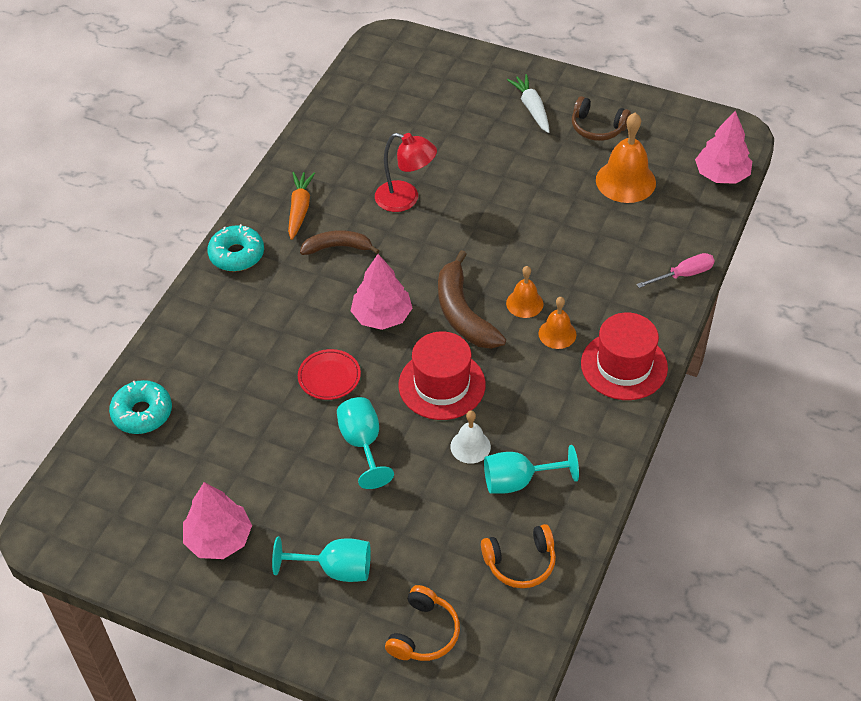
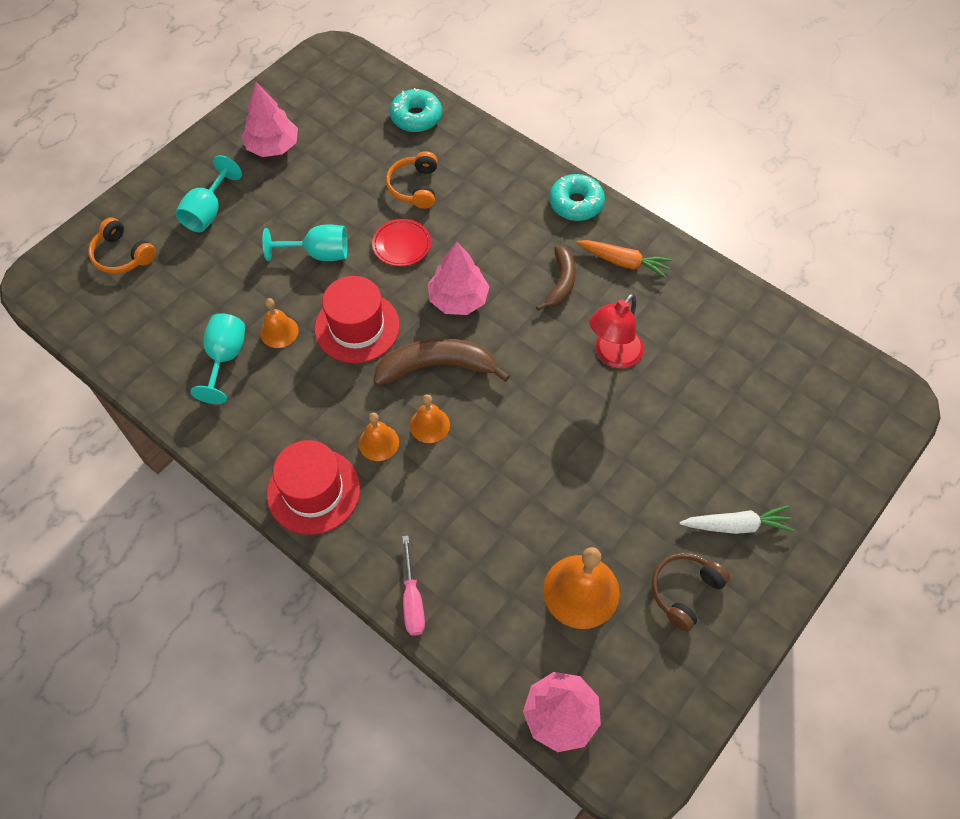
camera: 105 degrees right, 10 degrees up
(470, 446) = (279, 331): white bell -> orange bell
(520, 562) = (146, 337): orange headphones -> orange headphones (414, 187)

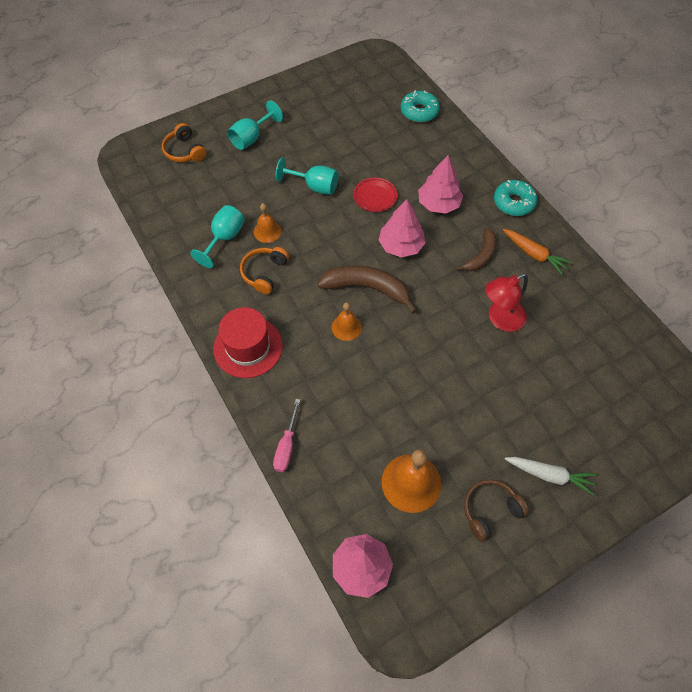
camera: 20 degrees right, 0 degrees up
(273, 146) = (312, 106): pink tree -> pink tree (438, 204)
(357, 327) = (322, 244): red hat -> none
(378, 442) = (306, 328): orange bell -> none
(414, 187) = (399, 159): orange headphones -> orange headphones (264, 273)

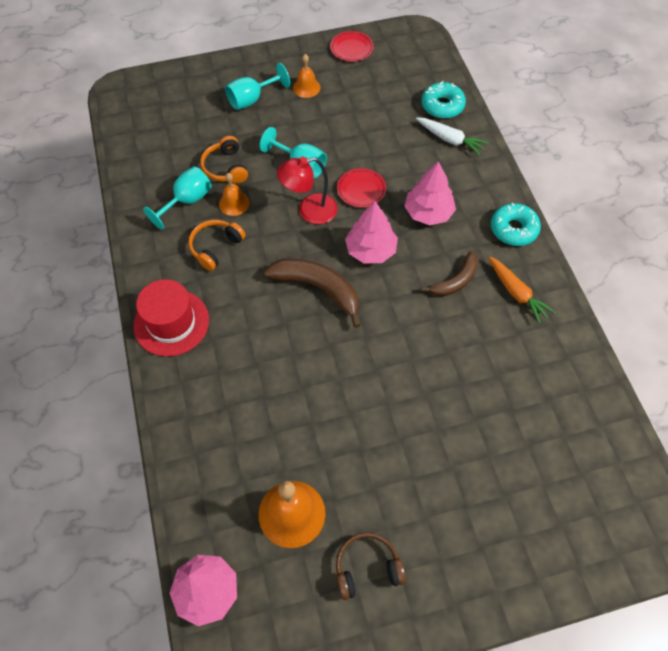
camera: 15 degrees right, 0 degrees up
(184, 151) = (178, 100): orange headphones -> orange headphones (225, 168)
(287, 446) = (175, 439): pink screwdriver -> none
(324, 78) = (351, 49): none -> red plate
(346, 327) = (281, 326): orange bell -> orange bell (306, 87)
(500, 319) = (452, 357): red lamp -> red lamp (309, 211)
(549, 475) = (447, 546): white carrot -> white carrot (450, 139)

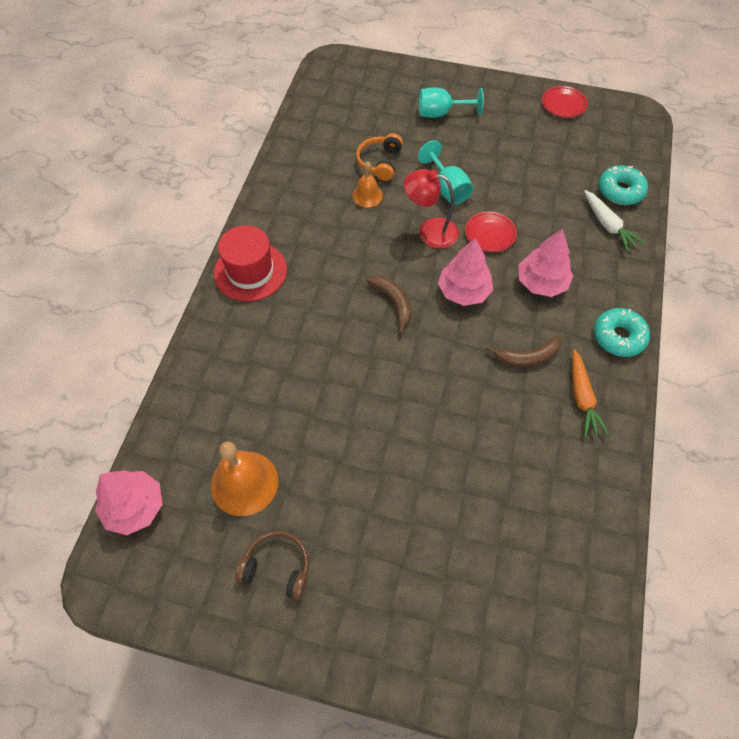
camera: 30 degrees right, 0 degrees up
(187, 201) = (328, 176): turquoise goblet -> none
(215, 247) = (327, 225): orange headphones -> none
(306, 87) = (497, 122): orange bell -> none
(318, 289) = (393, 303): brown banana -> brown banana, size x0.64

